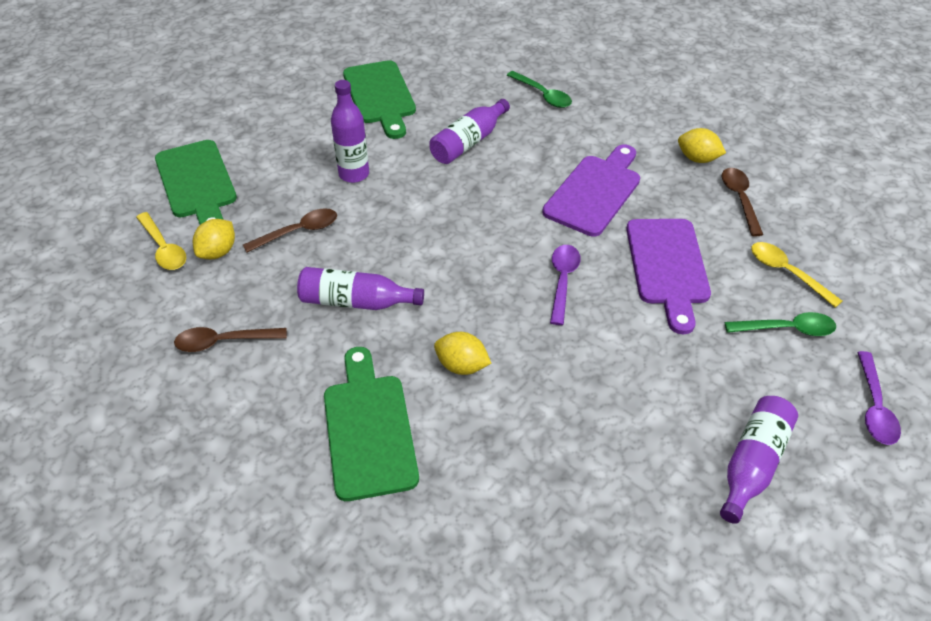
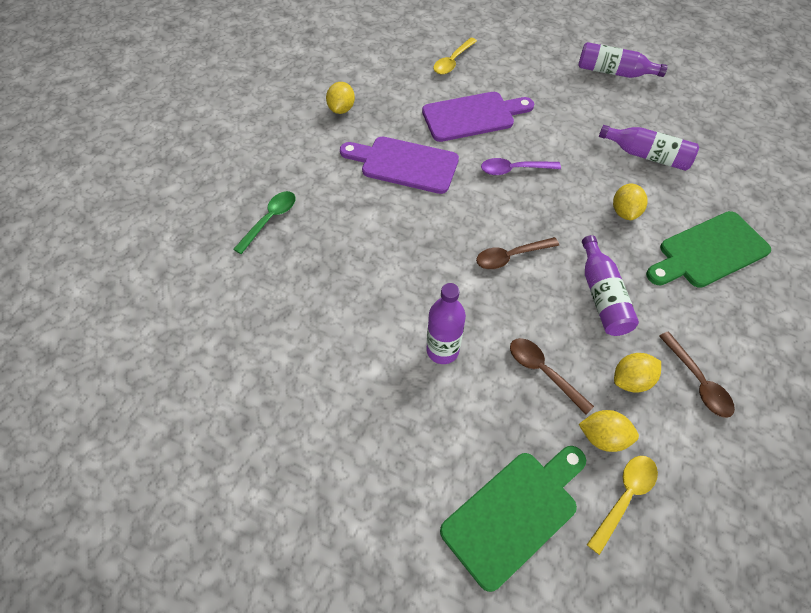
camera: 105 degrees left, 10 degrees up
(255, 290) = (631, 380): none -> yellow lemon
(380, 96) = (299, 367): green cutting board -> none
(468, 142) = (362, 264): purple bottle -> purple bottle (647, 155)
(739, 199) = (384, 85): brown spoon -> brown spoon (511, 256)
(786, 329) = (504, 61): green spoon -> none
(874, 407) = (545, 29): purple spoon -> none

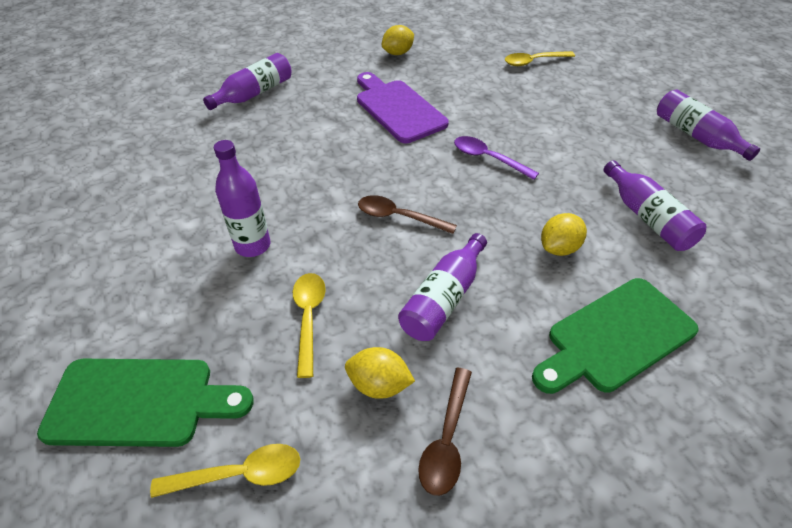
camera: 40 degrees right, 10 degrees down
(270, 220) = (254, 93): green spoon -> purple bottle
(472, 116) = (501, 105): purple cutting board -> none
(543, 372) = (308, 318): brown spoon -> yellow spoon
(603, 437) = (289, 408): yellow lemon -> none
(708, 251) = (615, 337): green cutting board -> green cutting board turned 45 degrees counterclockwise

